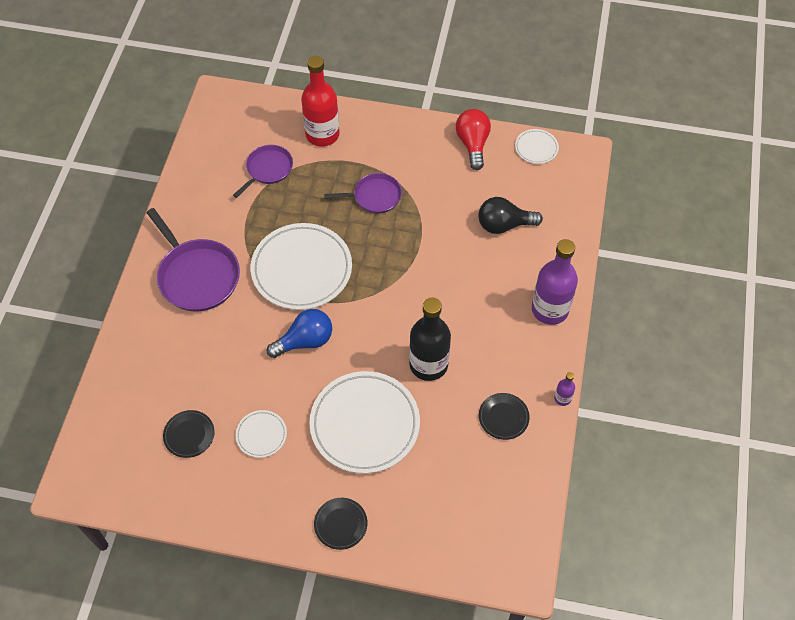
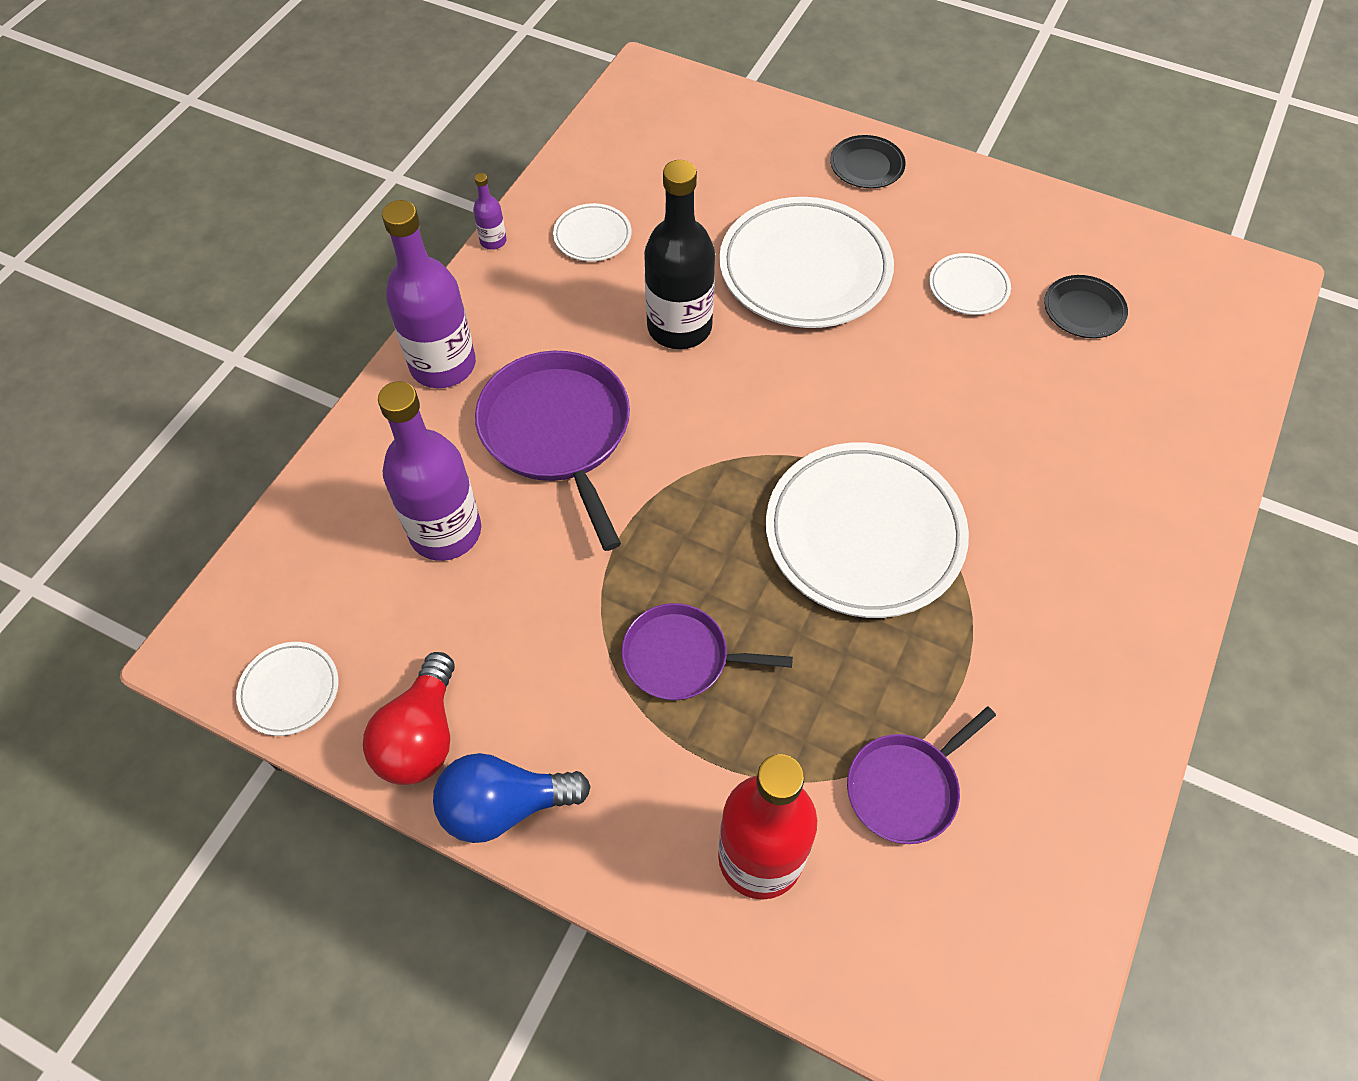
camera: 165 degrees left, 0 degrees up
(197, 276) = (1073, 568): purple pan -> purple pan (558, 432)
(305, 341) = (878, 405): blue light bulb -> blue light bulb (504, 806)
(503, 417) = (592, 236): black plate -> white plate
(504, 225) = (445, 531): black light bulb -> purple bottle

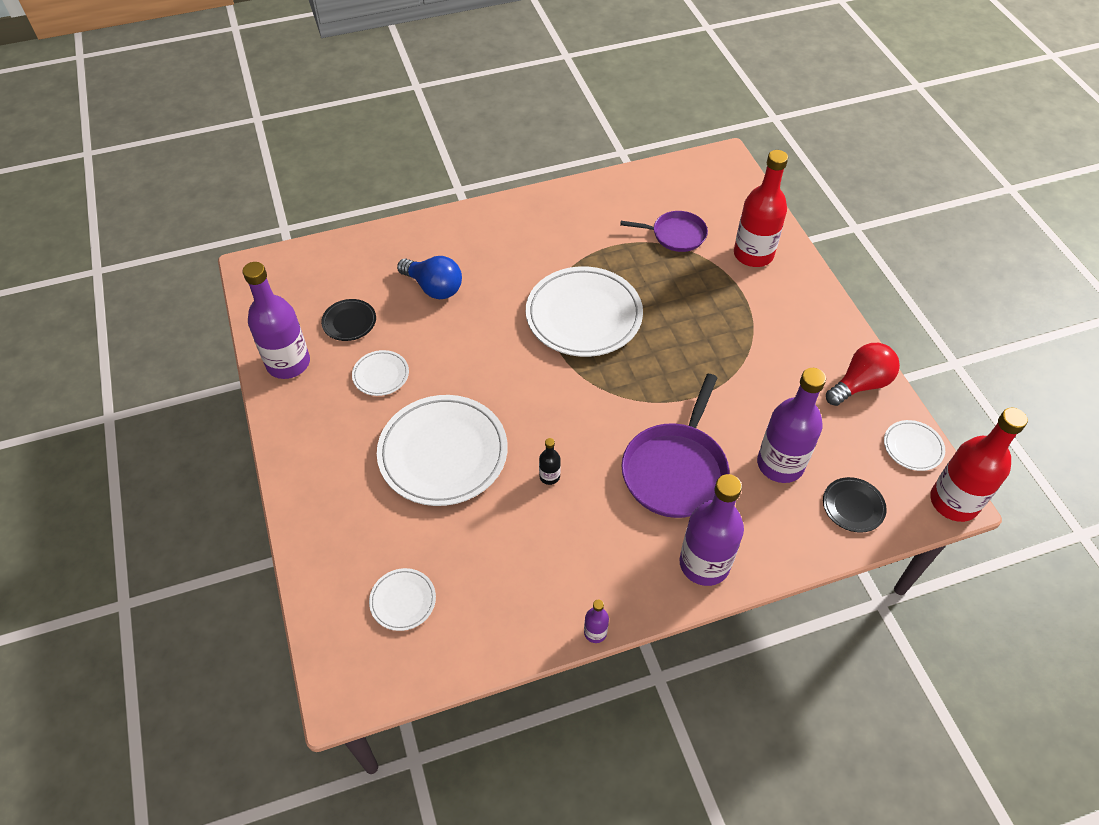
camera: 135 degrees left, 5 degrees down
(195, 650) = (954, 502): none -> red bottle
(504, 806) = (842, 335): blue light bulb -> blue light bulb (434, 287)
(592, 236) = (531, 580): white plate -> white plate (403, 601)
(679, 327) = (549, 476): black bottle -> black bottle, size x0.43
(681, 657) = (717, 331): purple pan -> none
(866, 165) = (319, 487): black plate -> black plate (853, 506)
(1065, 228) = (288, 363): none -> purple bottle

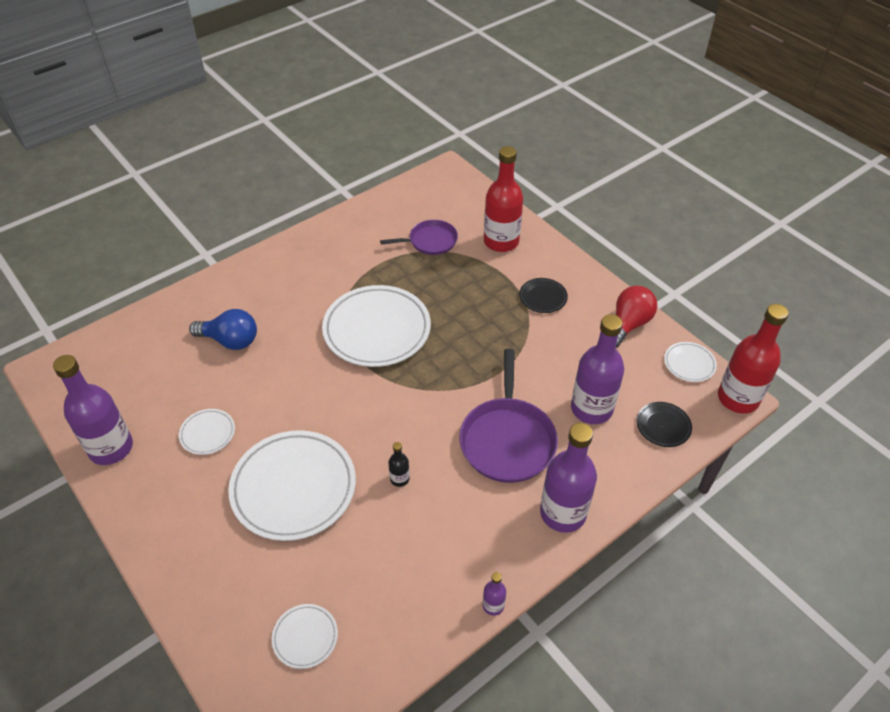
camera: 20 degrees left, 5 degrees down
(349, 322) = (159, 393): black plate -> black plate (543, 297)

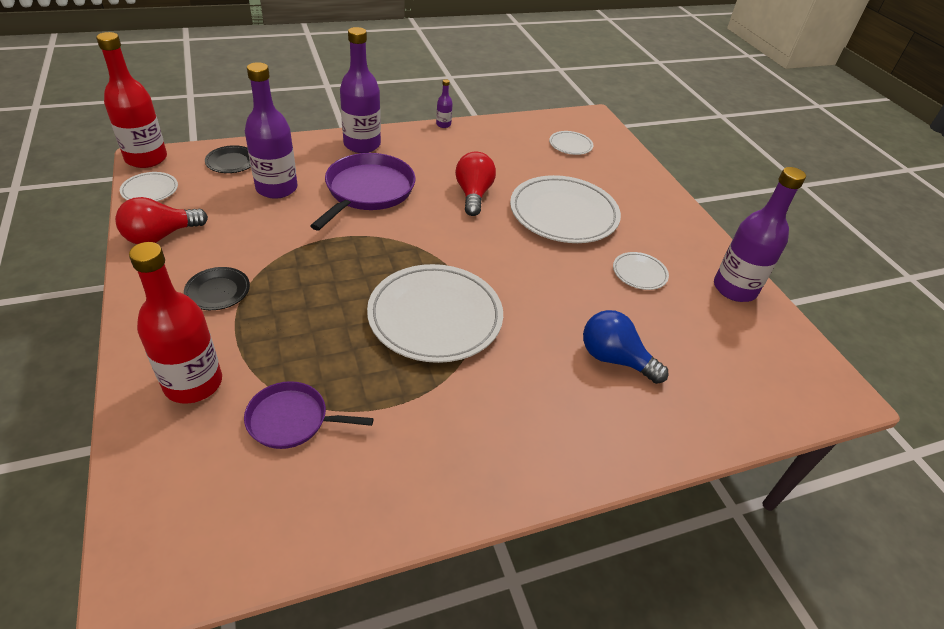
camera: 165 degrees left, 5 degrees down
(399, 479) = (473, 195): black bottle -> red light bulb

